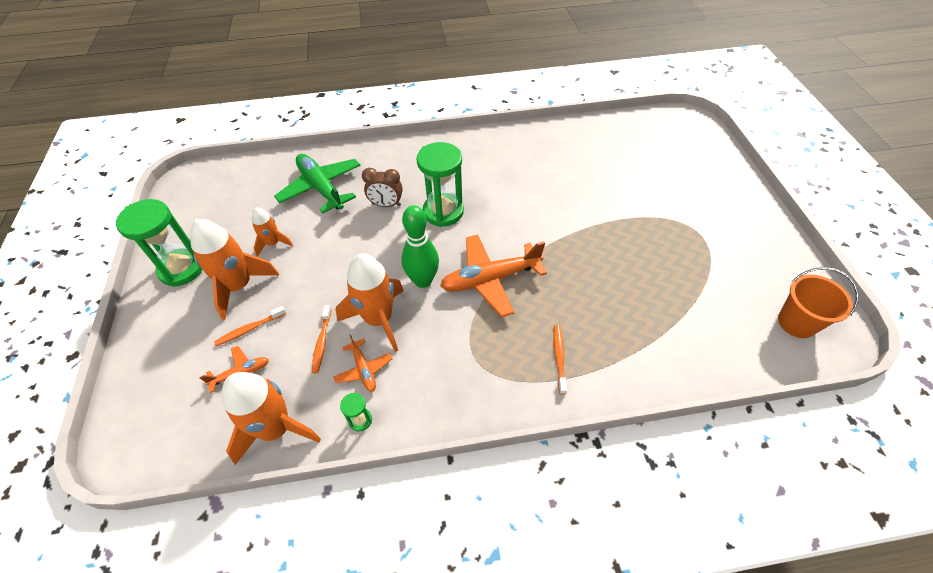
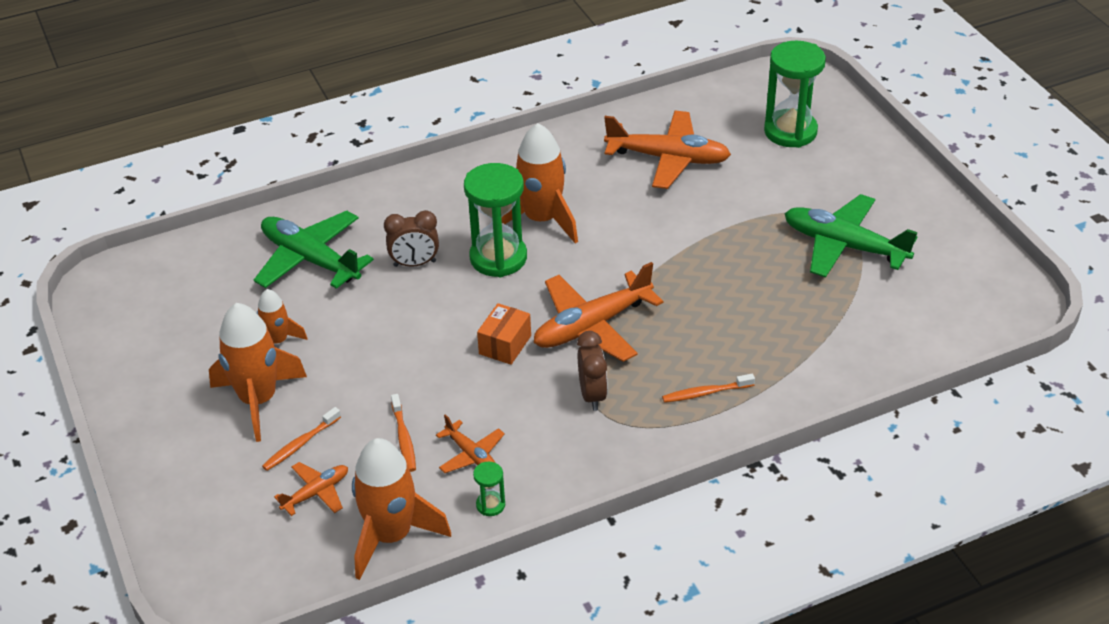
camera: 15 degrees left, 10 degrees down
(182, 269) = (164, 397): green hourglass -> green hourglass (790, 131)
(379, 319) = (466, 399): orange rocket -> orange rocket (541, 220)
(423, 280) = (505, 345): green bowling pin -> orange box
(471, 338) = (592, 395): none -> brown clock
(559, 358) = (705, 393): orange toothbrush -> orange toothbrush turned 90 degrees counterclockwise
(583, 161) = (668, 158): none -> orange plane
(698, 253) = (844, 246): none -> green plane
(796, 322) = (972, 300): orange bucket -> none

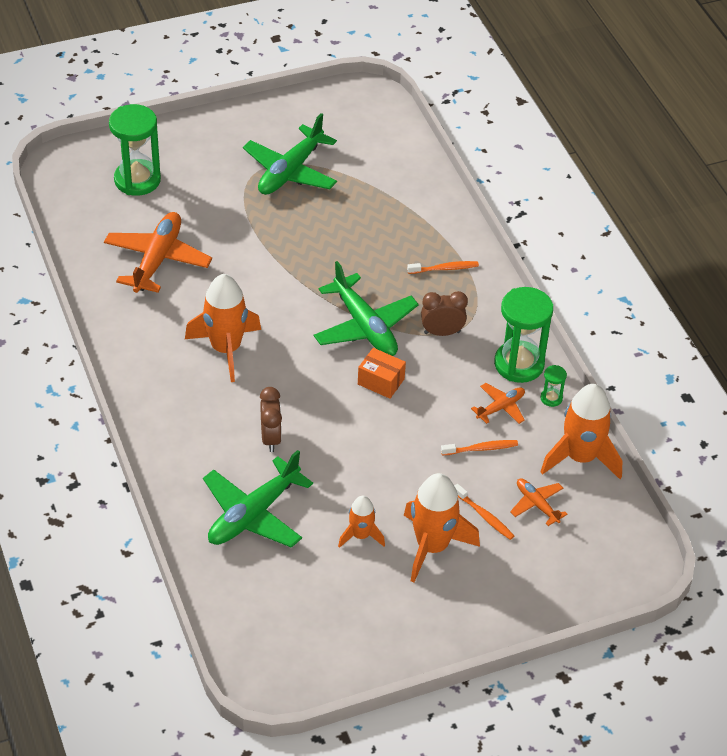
camera: 90 degrees left, 5 degrees up
(498, 258) = (272, 380): green hourglass -> green hourglass (519, 364)
(592, 326) = (364, 326): orange plane -> green plane
(705, 393) = (444, 268): orange toothbrush -> orange toothbrush turned 90 degrees counterclockwise

